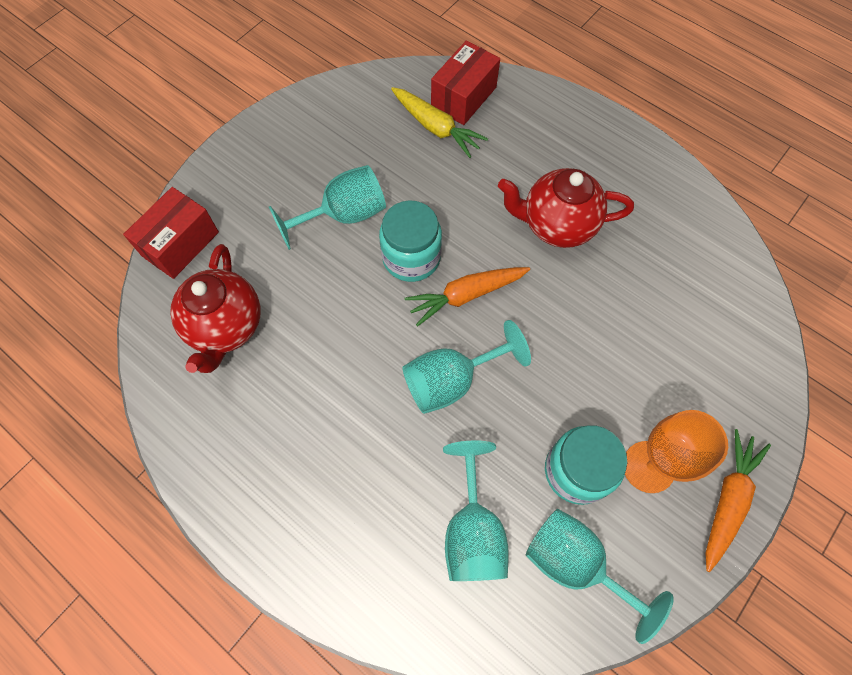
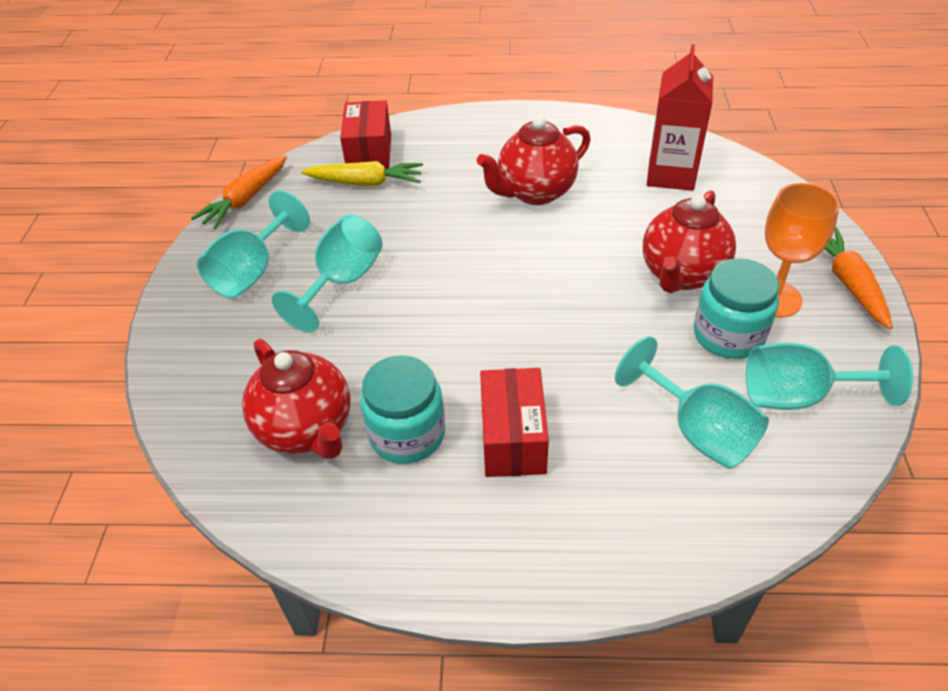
camera: 35 degrees left, 20 degrees down
(180, 244) = (190, 393): red box -> red box (513, 438)
(411, 257) = (436, 277): turquoise jar -> turquoise jar (407, 434)
(451, 380) = (563, 339): turquoise goblet -> turquoise goblet (252, 271)
(466, 295) = (512, 275): orange carrot -> orange carrot (246, 199)
(596, 390) = (681, 275): none -> red teapot
(688, 284) = (671, 175): none -> red carton

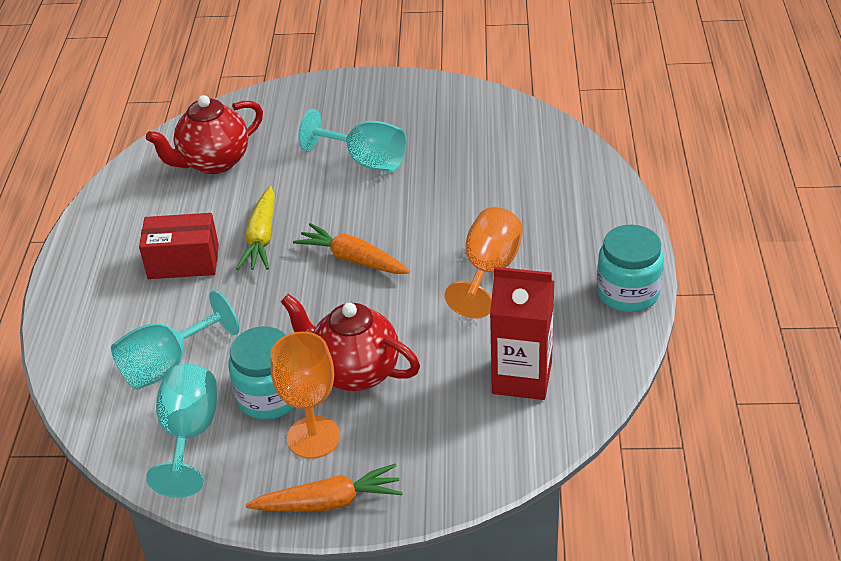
camera: 90 degrees right, 5 degrees down
(246, 199) = (479, 94): orange carrot -> orange carrot (353, 259)
(252, 271) = (383, 113): turquoise goblet -> none
(365, 183) = (504, 159): yellow carrot -> yellow carrot (261, 237)
(369, 153) = (554, 156): red box -> none
(407, 434) = (199, 209): turquoise jar -> turquoise jar (628, 293)
(535, 192) = (489, 271): red teapot -> orange goblet

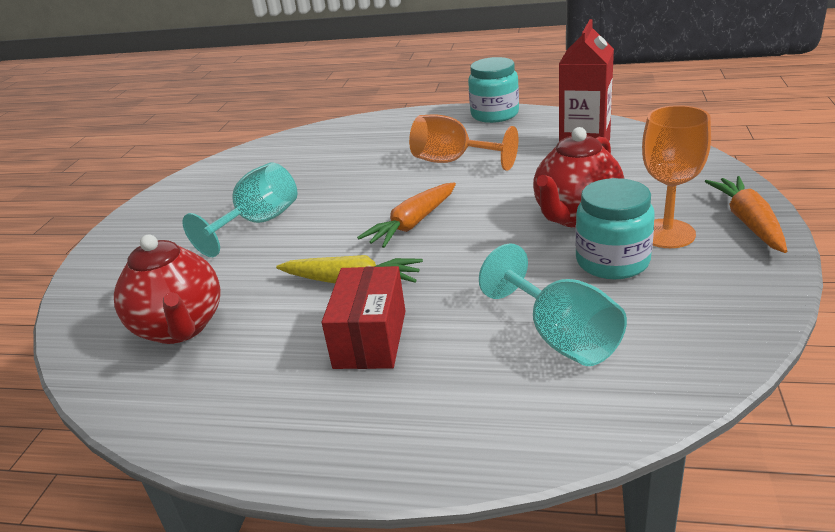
camera: 80 degrees left, 10 degrees down
(189, 435) = (677, 310): turquoise goblet -> none

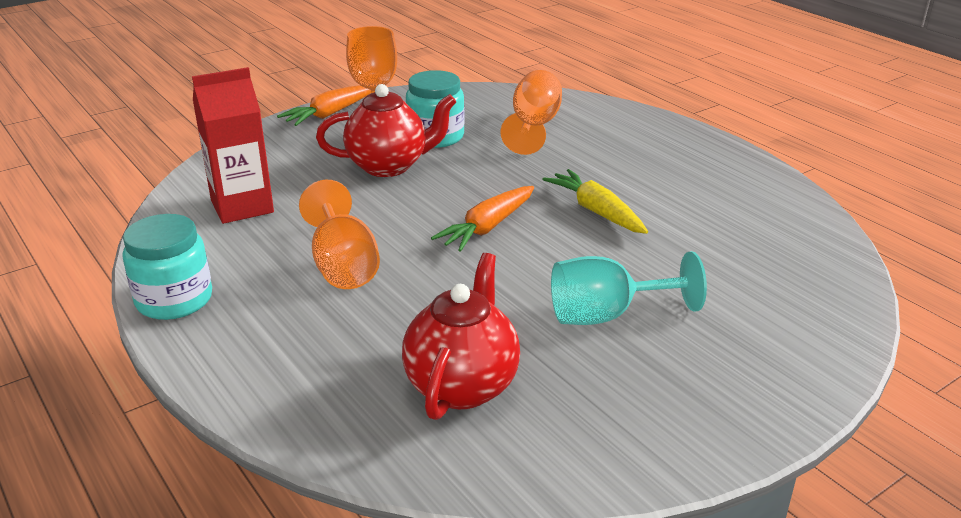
camera: 140 degrees left, 0 degrees up
(181, 328) = (755, 249): red teapot -> red teapot (462, 385)
(370, 339) = (630, 174): red box -> none
(413, 223) = (488, 227): orange carrot -> orange carrot turned 135 degrees clockwise
(561, 337) = (534, 126): turquoise goblet -> orange goblet

